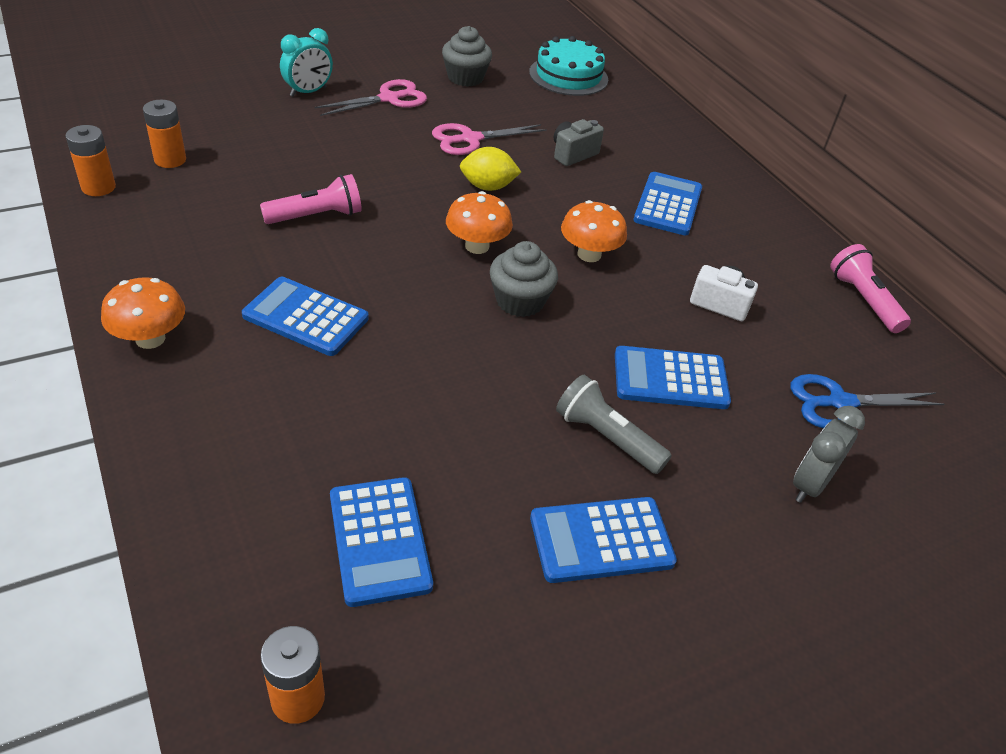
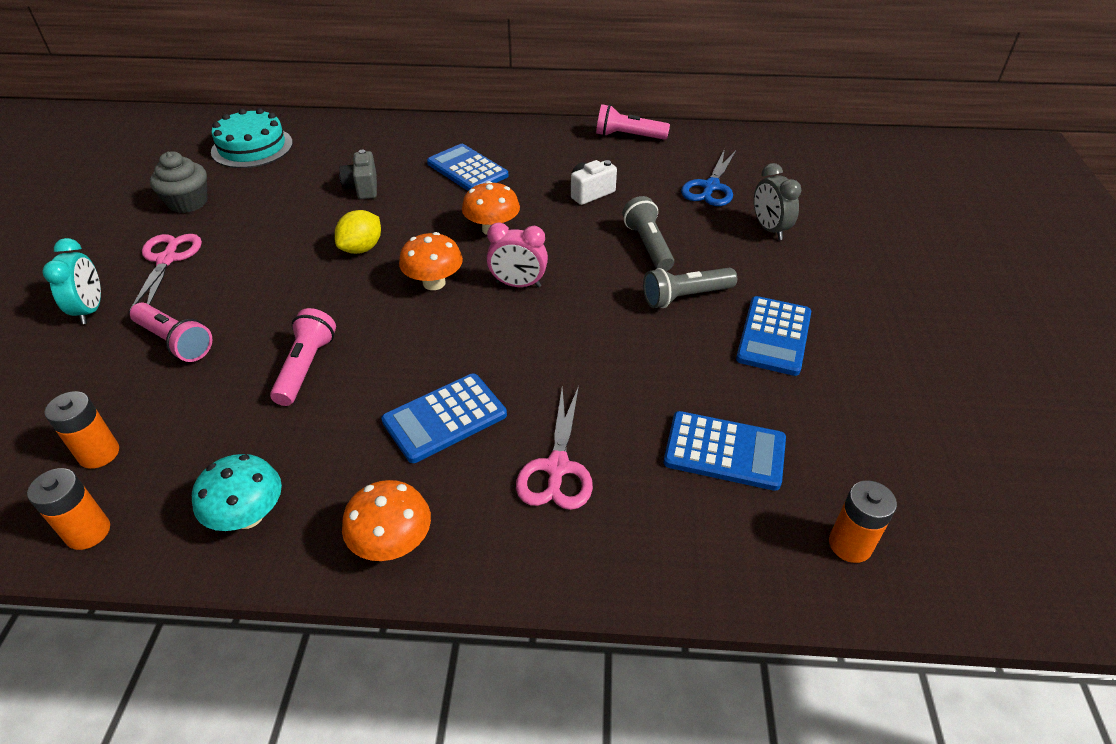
camera: 55 degrees left, 0 degrees up
(144, 252) = (248, 516): none -> turquoise mushroom
(301, 142) = (175, 342): none -> pink flashlight
(471, 139) = (285, 233): pink scissors -> pink scissors (557, 467)
(520, 301) = (518, 284): grey cupcake -> pink clock
(670, 379) = (648, 245): blue calculator -> grey flashlight

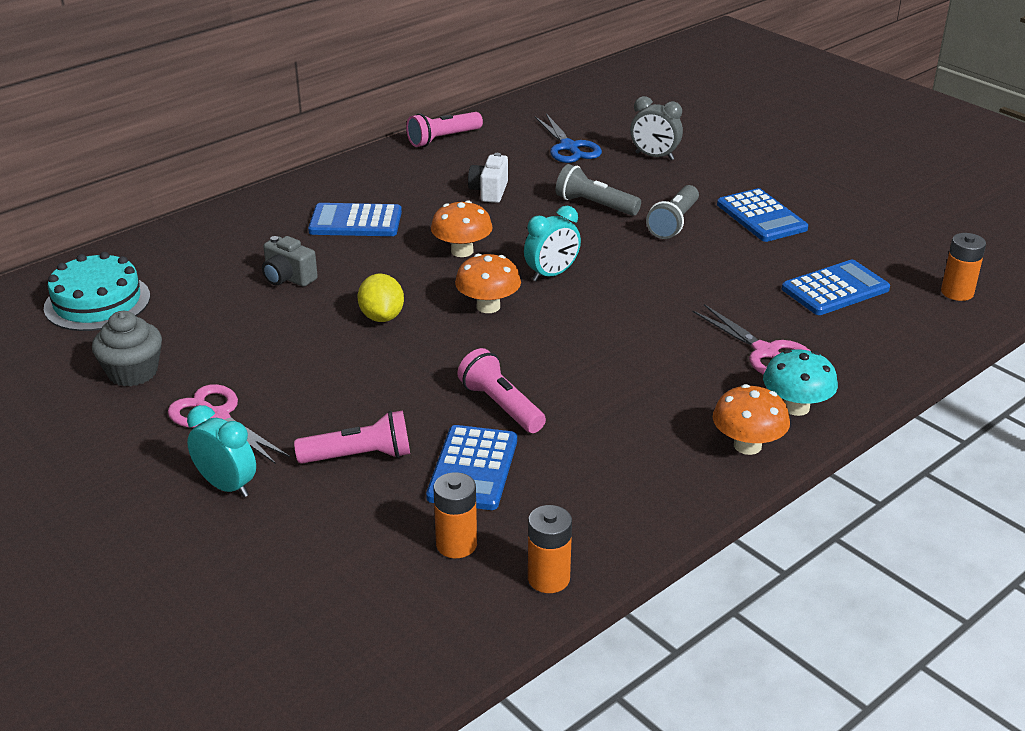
camera: 45 degrees left, 10 degrees down
(248, 516) = (636, 496): turquoise mushroom -> turquoise mushroom (796, 407)
(445, 418) = (654, 372): blue calculator -> blue calculator (473, 469)
(518, 284) = (551, 274): pink clock -> turquoise clock

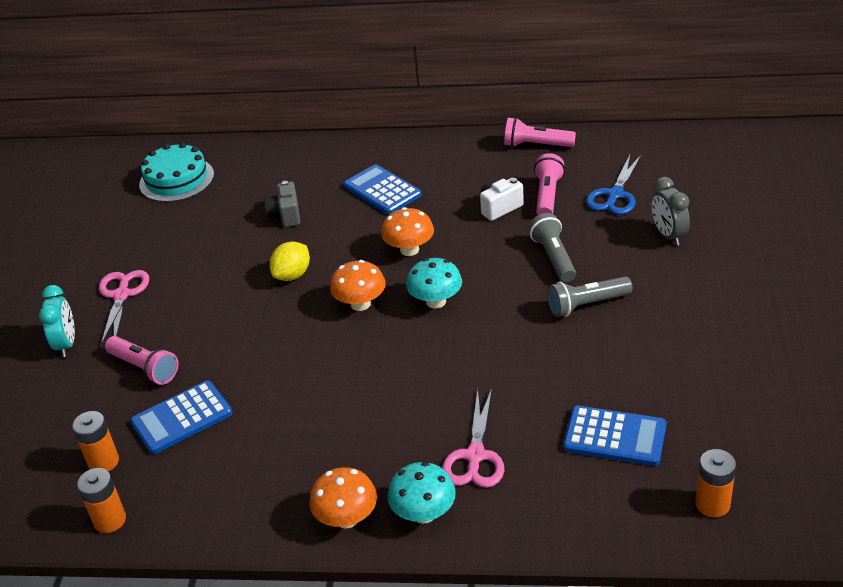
camera: 50 degrees right, 5 degrees up
(133, 372) = (128, 239): grey cupcake -> none
(500, 406) = (258, 384): pink flashlight -> pink flashlight (547, 196)
(551, 274) = (436, 301): turquoise clock -> turquoise mushroom
(761, 217) = (664, 337): blue calculator -> none

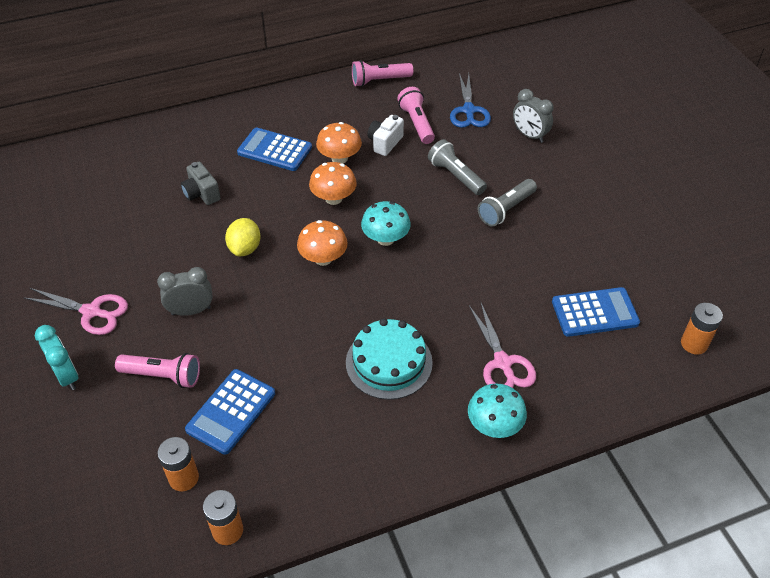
camera: 30 degrees left, 10 degrees up
(122, 295) = (91, 312): pink scissors -> pink scissors turned 135 degrees clockwise
(176, 179) = (70, 183): turquoise cake -> turquoise cake (389, 362)
(206, 318) = (191, 311): none -> grey clock
(347, 518) = (436, 452): orange mushroom -> orange mushroom (339, 158)

